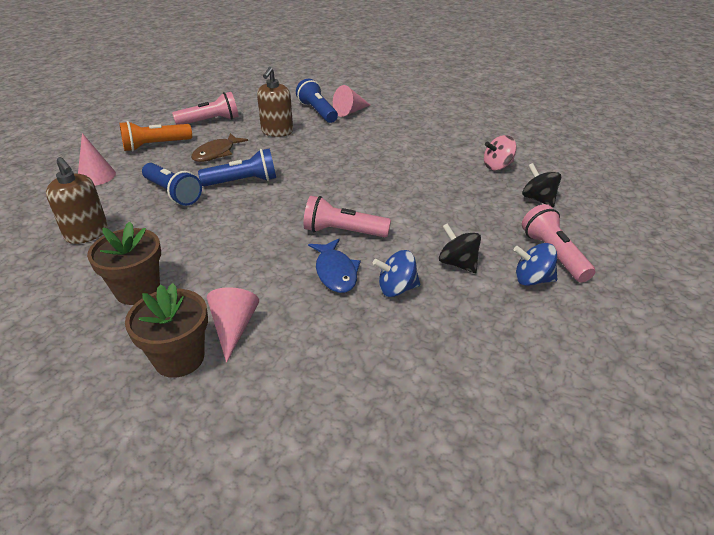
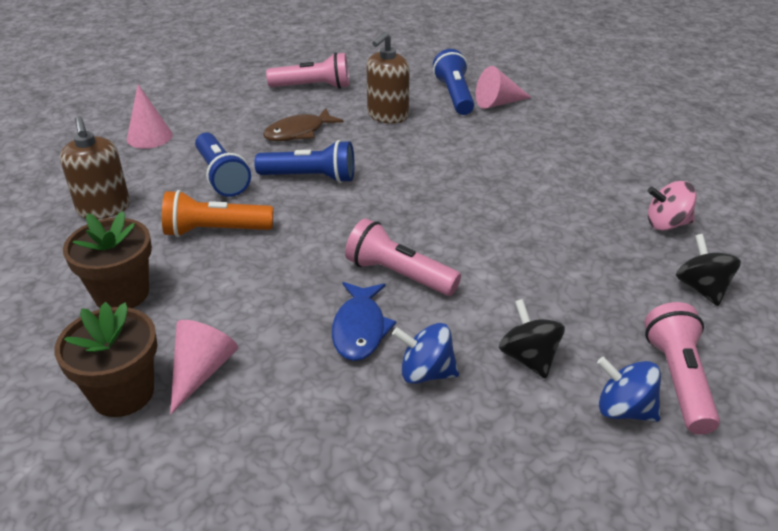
camera: 20 degrees right, 0 degrees up
(155, 145) = (233, 109): orange flashlight -> orange flashlight (215, 231)

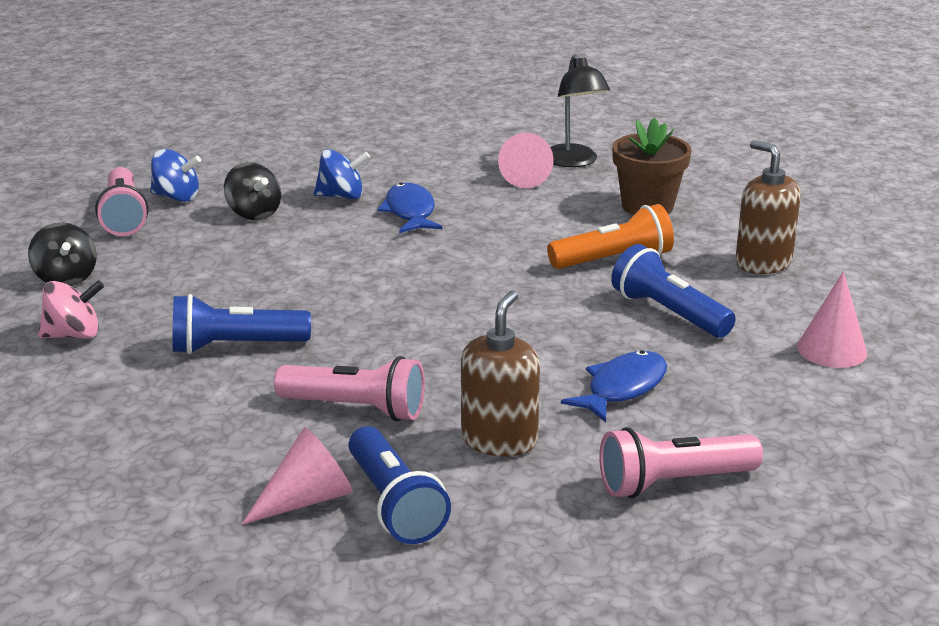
camera: 165 degrees right, 10 degrees down
(122, 393) = (574, 162): brown flower pot -> black lamp
(298, 132) = (622, 388): brown fish -> blue fish
(311, 177) = (552, 327): blue flashlight -> blue flashlight (235, 346)
(398, 274) = (391, 250): pink flashlight -> pink flashlight (356, 409)

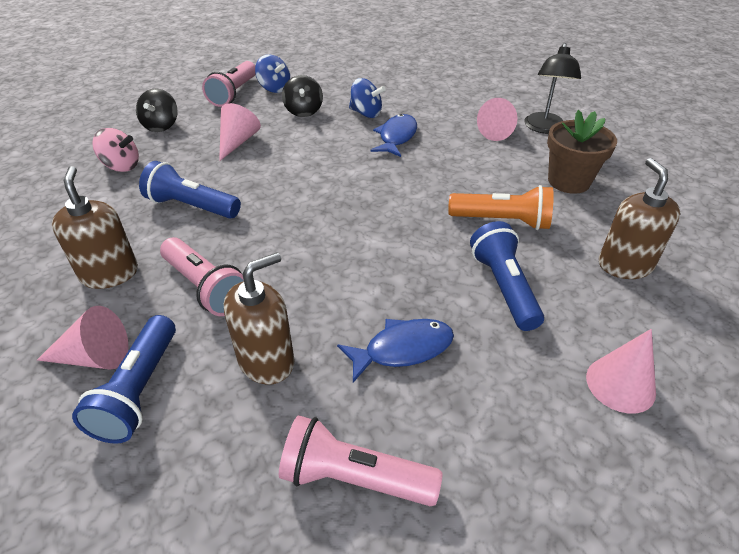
camera: 30 degrees right, 15 degrees up
(206, 268) = (237, 142): none -> pink cone
(220, 434) = (109, 274): none -> brown soap dispenser

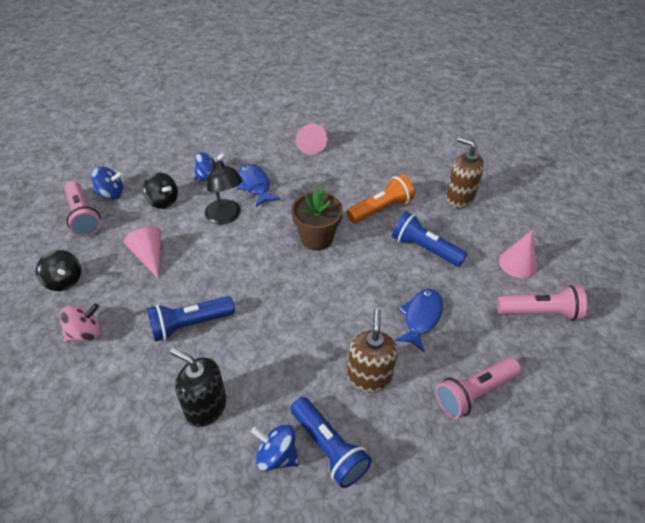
camera: 45 degrees left, 5 degrees up
(95, 357) = (277, 455): pink cone -> blue spinning top
(109, 274) = (206, 407): brown soap dispenser -> black soap dispenser
(205, 288) = (279, 366): pink flashlight -> pink flashlight (540, 312)
(544, 128) = (332, 128): black lamp -> black lamp (226, 217)
(568, 181) = (384, 160): brown flower pot -> brown flower pot (316, 238)

